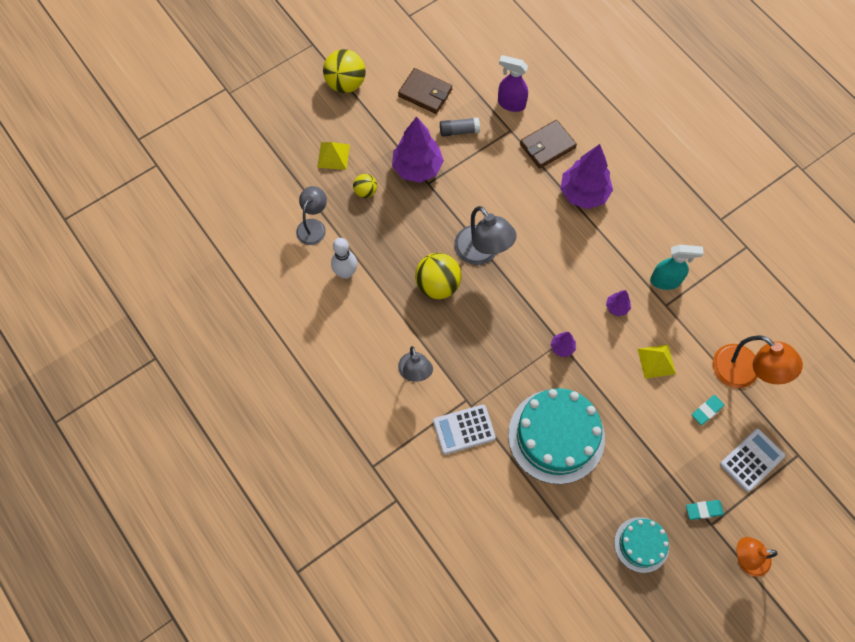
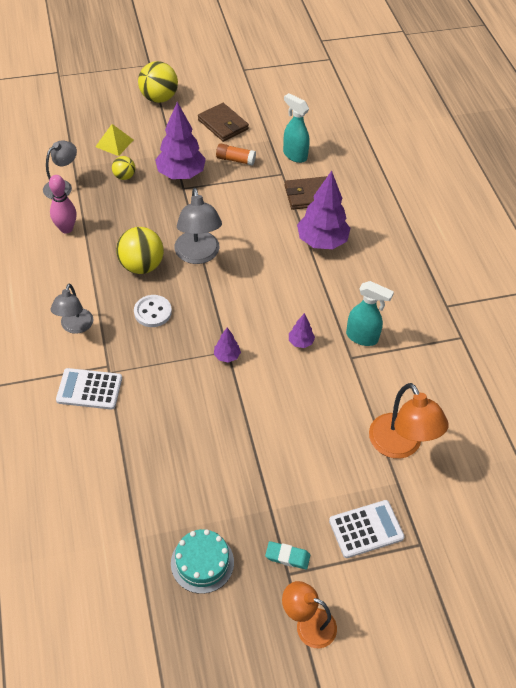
camera: 20 degrees right, 15 degrees down
(346, 273) = (66, 229): white bowling pin -> pink bowling pin
(459, 131) = (235, 160): grey glue stick -> orange glue stick
(474, 330) = (152, 312): none -> white button
(511, 104) = (294, 155): purple spray bottle -> turquoise spray bottle
(556, 436) = (175, 429): turquoise cake -> none
(656, 361) = (314, 401): yellow pyramid -> none
(707, 410) = (342, 464): turquoise eraser -> none

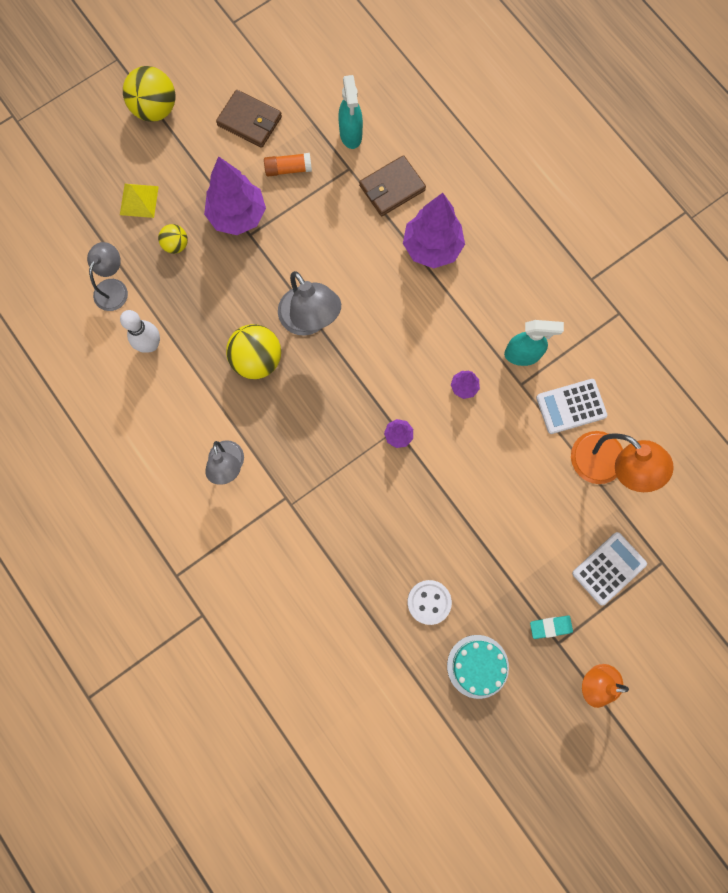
camera: 20 degrees left, 25 degrees up
(66, 229) = (150, 345): pink bowling pin -> white bowling pin
(89, 389) = (281, 532): white calculator -> white calculator (571, 406)
(152, 312) = (298, 414): white button -> white button (429, 602)
(294, 155) = (351, 135): turquoise spray bottle -> turquoise spray bottle turned 120 degrees counterclockwise

